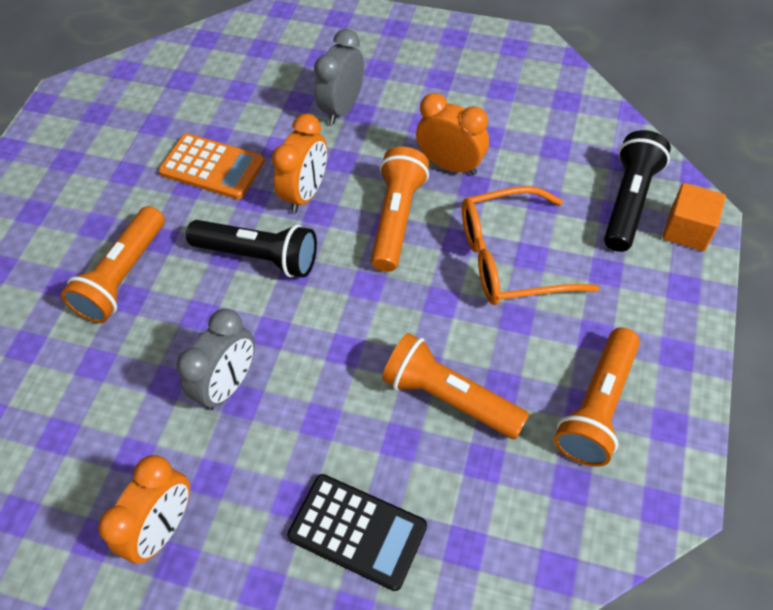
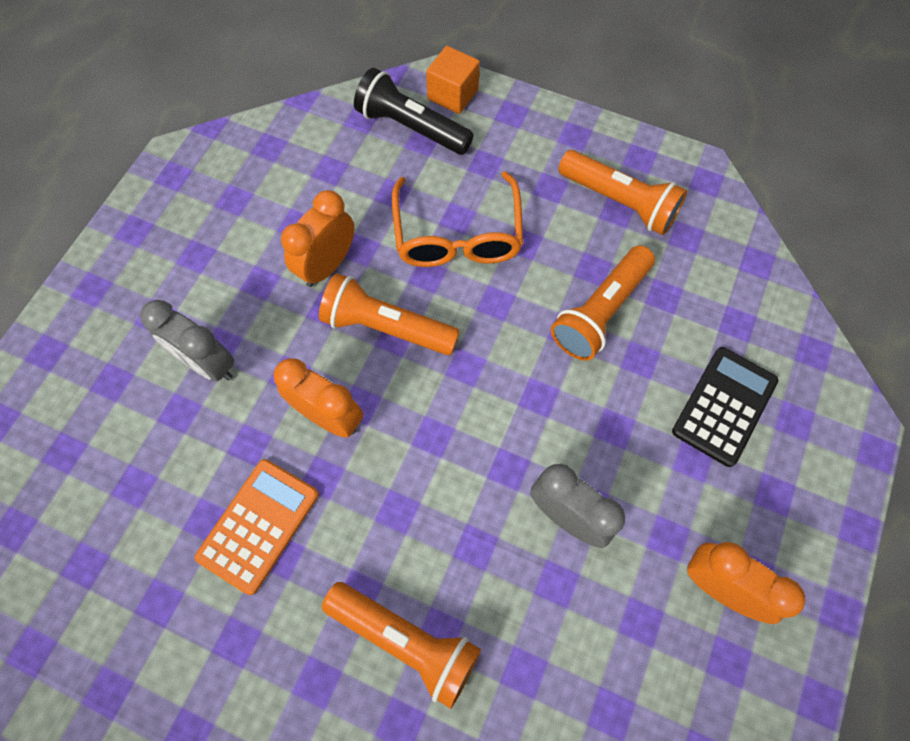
camera: 85 degrees left, 10 degrees up
(259, 257) = (408, 475): black flashlight -> none

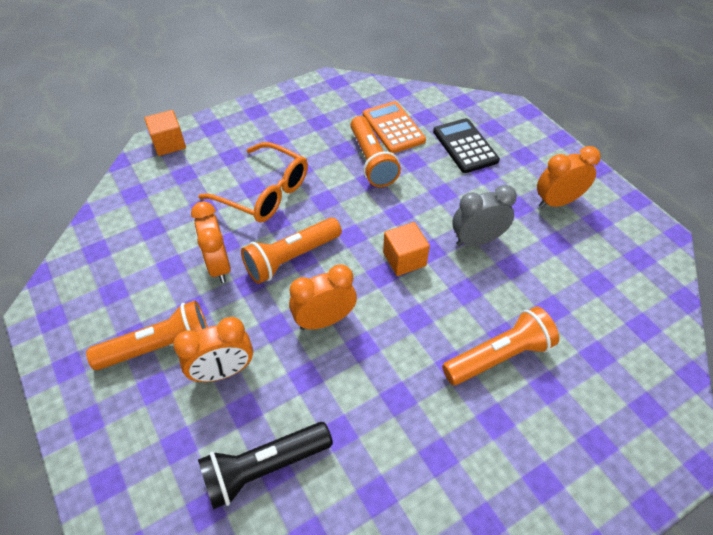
camera: 55 degrees left, 15 degrees down
(207, 363) = (223, 371): grey clock -> orange clock
(258, 525) = (367, 400): orange calculator -> orange calculator (393, 128)
(411, 127) = (168, 173): black flashlight -> black flashlight (264, 467)
(472, 447) = (404, 259): none -> orange cube
(619, 202) = (315, 118): orange flashlight -> orange flashlight (159, 347)

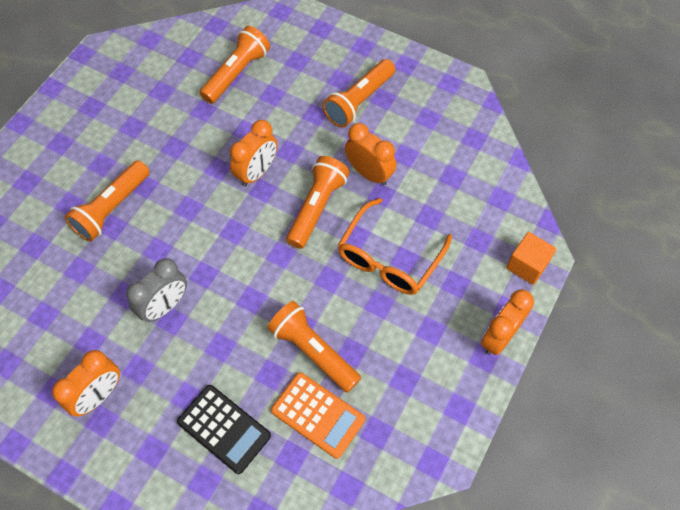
camera: 150 degrees right, 10 degrees up
(223, 371) = (303, 107): orange clock -> orange clock (499, 337)
(264, 192) = (389, 258): orange glasses -> orange glasses turned 60 degrees counterclockwise
(264, 467) = (237, 73): black flashlight -> orange flashlight
(404, 259) = (222, 254): orange cube -> none

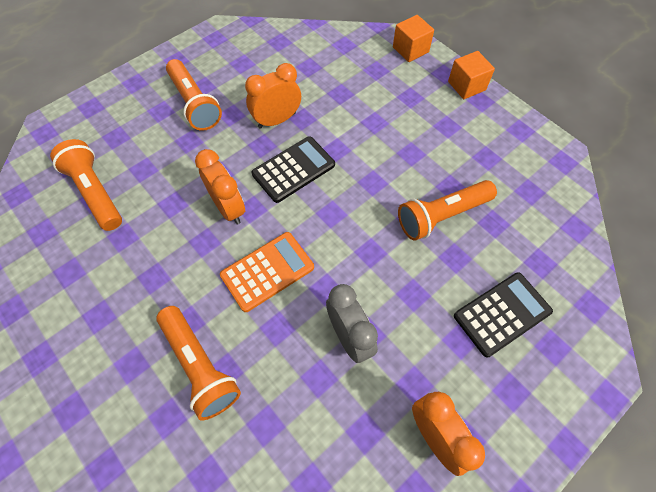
camera: 70 degrees left, 0 degrees up
(317, 207) = (293, 169): orange flashlight -> black calculator
(318, 415) = (505, 230): orange calculator -> orange calculator (267, 271)
(389, 258) = (369, 132): orange glasses -> none
(499, 337) = (466, 86): orange clock -> orange cube

